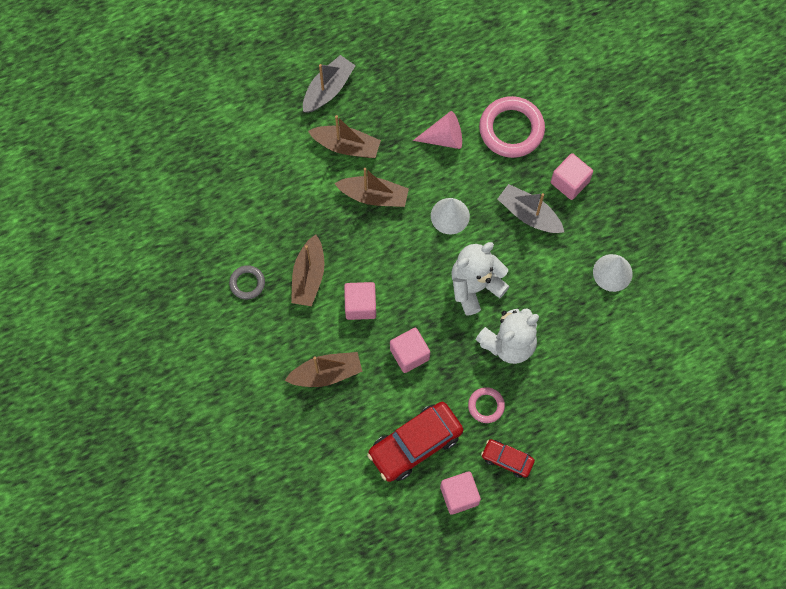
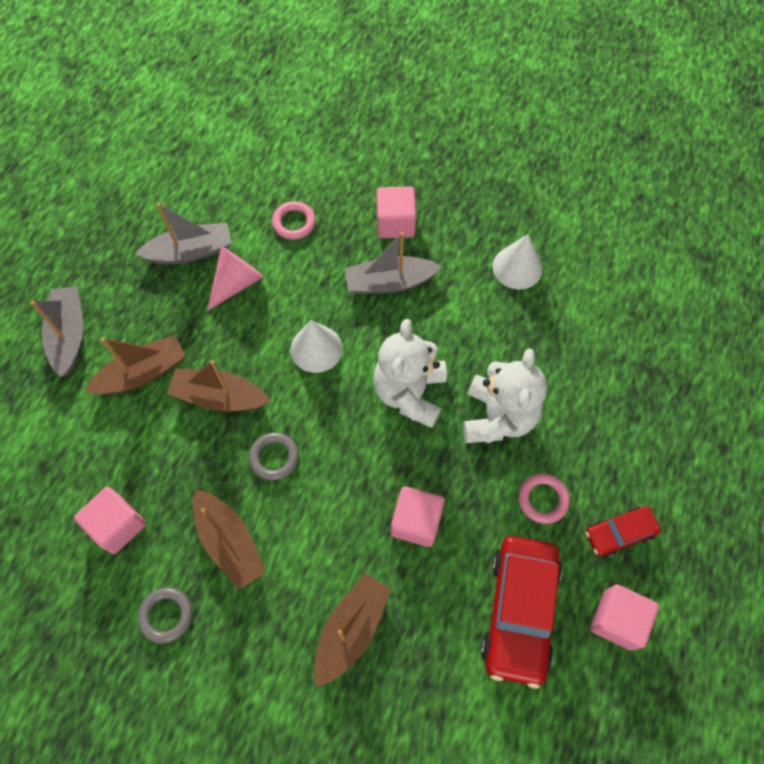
camera: 45 degrees left, 5 degrees down
(360, 305) = (315, 520): pink cube -> pink cube (117, 525)
(371, 254) = (274, 457): none -> grey ring
(374, 196) = (219, 397): brown boat -> brown boat turned 135 degrees counterclockwise
(436, 96) = (190, 252): none -> grey boat
(511, 129) = (294, 223): pink ring -> pink ring, size x0.52

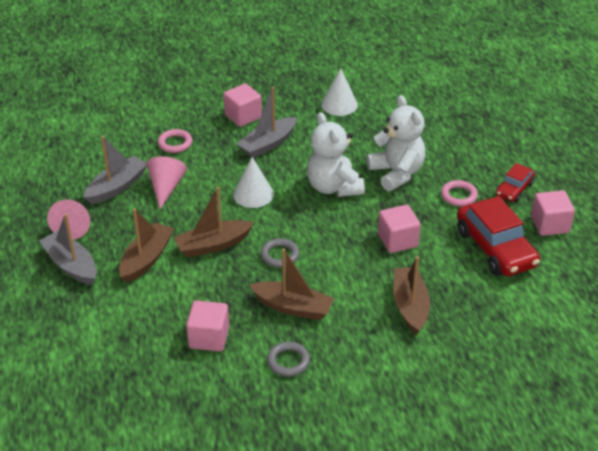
camera: 35 degrees left, 25 degrees down
(110, 282) = (73, 226): none -> pink cone

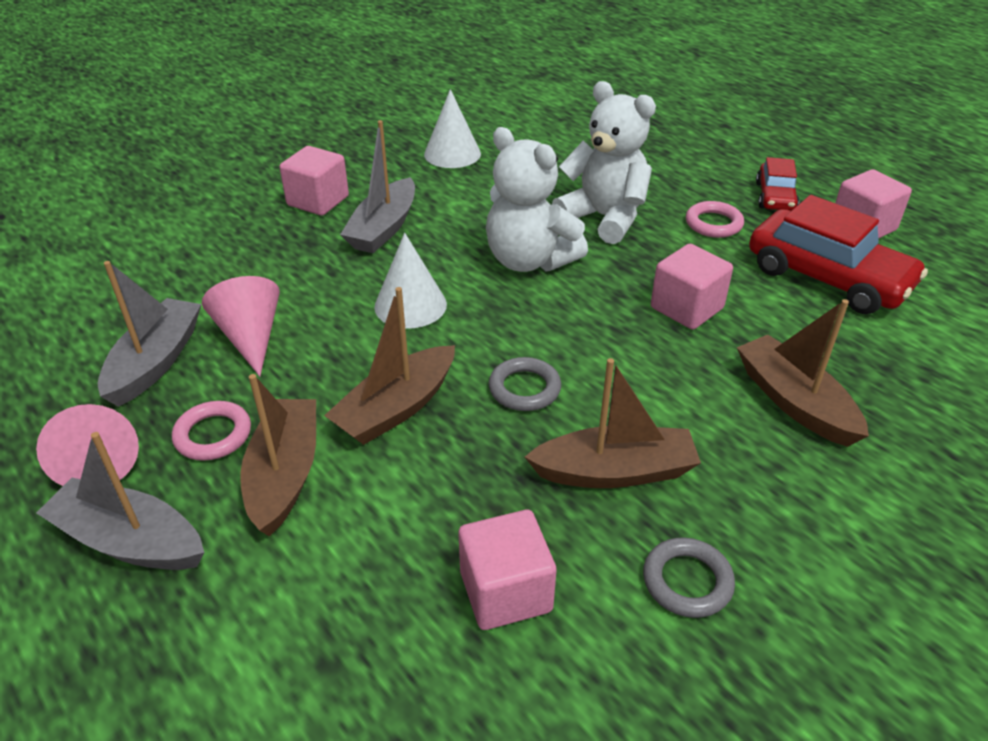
camera: 25 degrees left, 0 degrees up
(175, 143) = (227, 265): pink ring -> pink ring (213, 435)

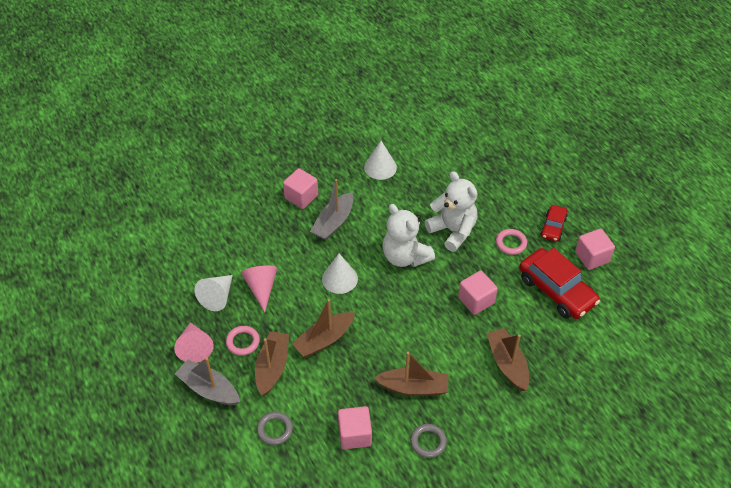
camera: 10 degrees right, 10 degrees up
(155, 362) = (217, 297): grey boat -> white cone
(524, 388) = (384, 337): grey ring -> grey ring (275, 430)

